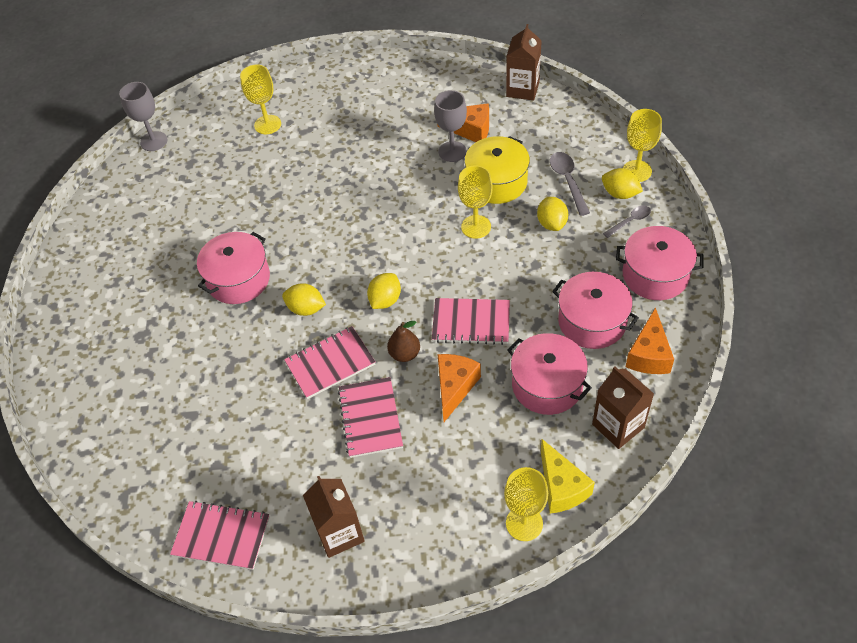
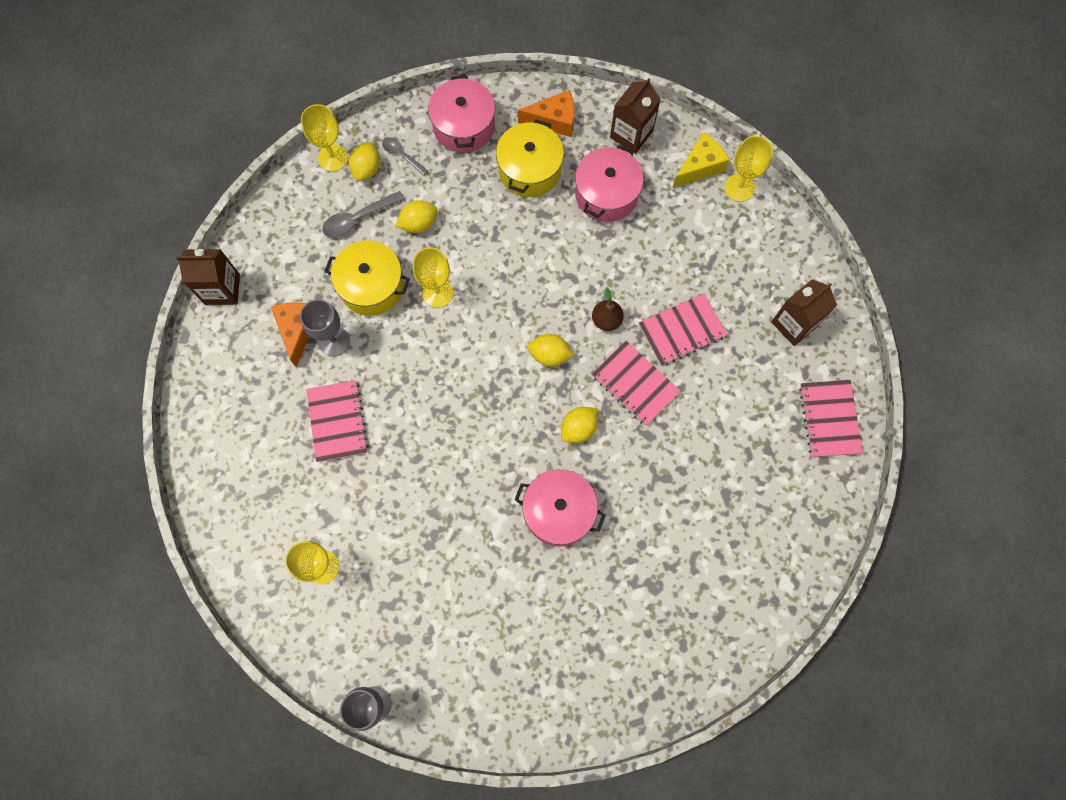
camera: 110 degrees left, 20 degrees up
(306, 309) = (578, 428): yellow lemon -> yellow lemon turned 45 degrees clockwise
(455, 387) = (630, 268): orange cheese -> none
(471, 322) = (556, 270): pink notebook -> pink notebook (337, 421)
(592, 321) = (529, 169): pink pot -> yellow pot

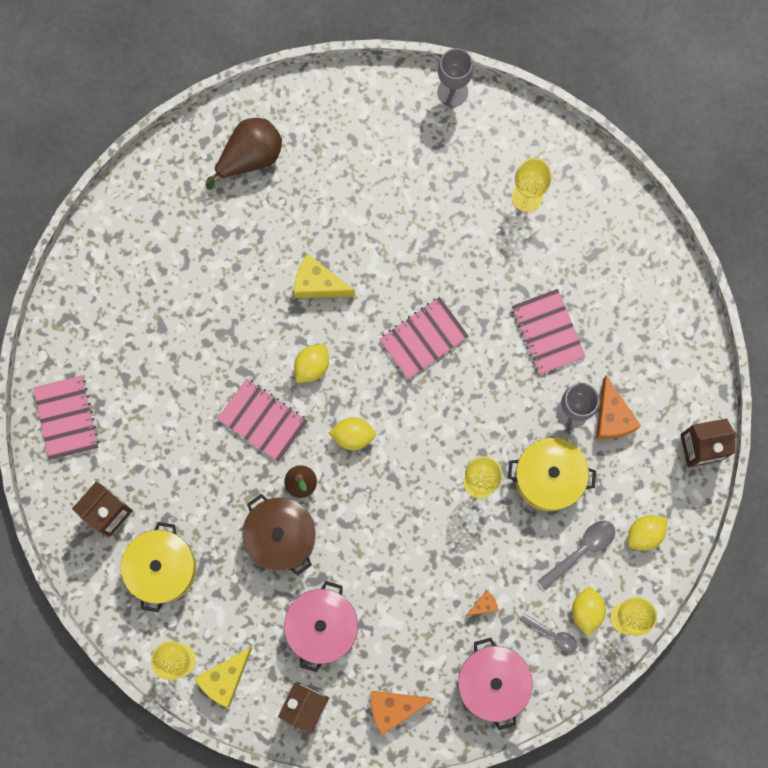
camera: 170 degrees right, 5 degrees up
(418, 223) = (516, 556): yellow lemon -> yellow lemon (644, 534)
(457, 188) = (483, 605): none -> orange cheese
(529, 169) = (410, 641): yellow pot -> yellow pot (162, 568)
(559, 511) = (318, 284): pink pot -> yellow cheese
(610, 666) = (250, 157): none -> brown pear
(632, 276) = (281, 536): none -> brown pot
(682, 330) = (223, 485): pink notebook -> pink notebook (423, 338)

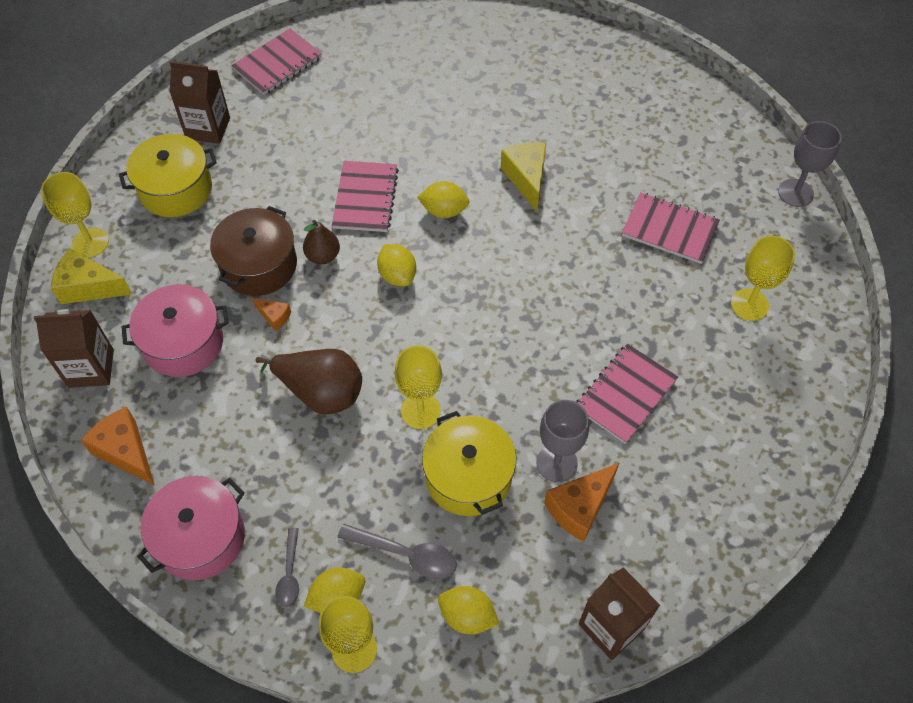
camera: 60 degrees right, 20 degrees down
(250, 157) = (603, 78): brown pear -> brown pear (321, 392)
(423, 338) = (537, 286): pink notebook -> pink notebook (669, 230)
(483, 605) = (286, 483): orange cheese -> orange cheese (274, 317)

